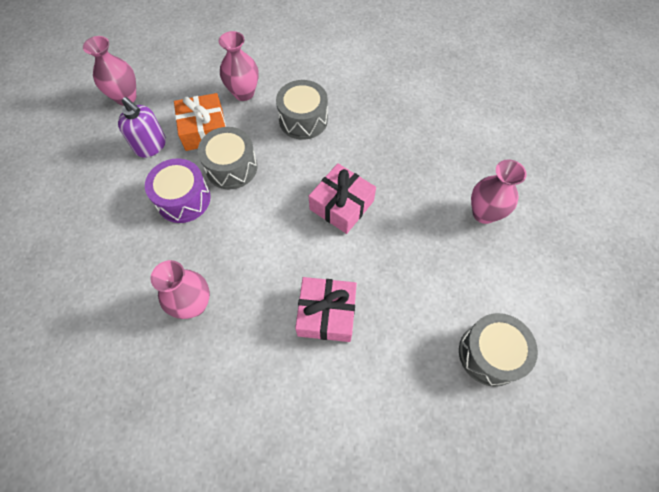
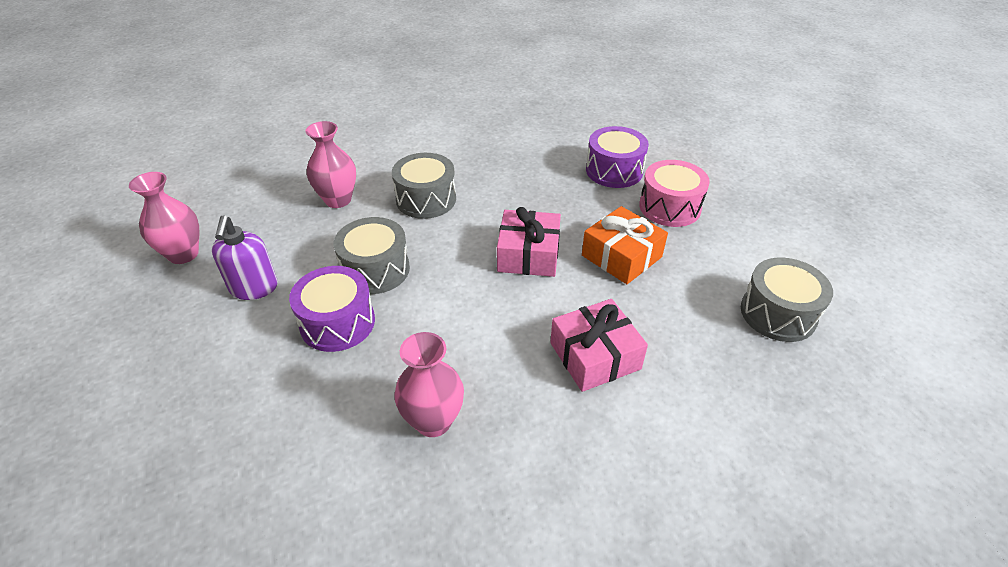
camera: 30 degrees left, 20 degrees down
(151, 146) = (254, 288): purple soap dispenser -> purple soap dispenser turned 75 degrees clockwise
(204, 130) = (314, 248): orange gift -> orange gift (621, 256)
(466, 156) = (614, 171): none -> purple drum
(484, 213) = (669, 207): pink vase -> pink drum

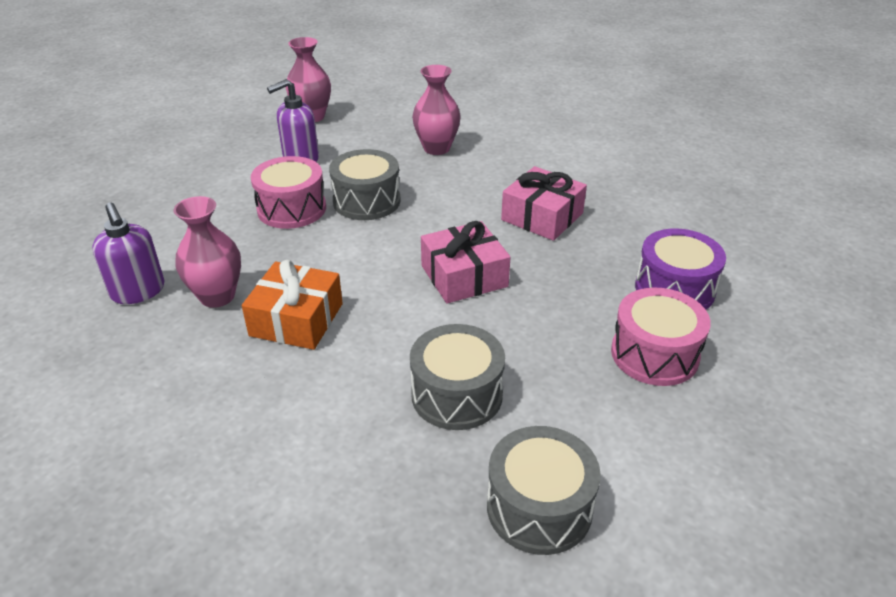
camera: 60 degrees right, 5 degrees down
(337, 322) = (292, 209): purple drum -> pink drum
(372, 488) = (138, 291): none -> purple soap dispenser
(426, 199) = (484, 189): grey drum -> grey drum (456, 394)
(595, 356) = (354, 367): pink gift -> pink gift (542, 217)
(621, 256) = (522, 341): orange gift -> orange gift (296, 319)

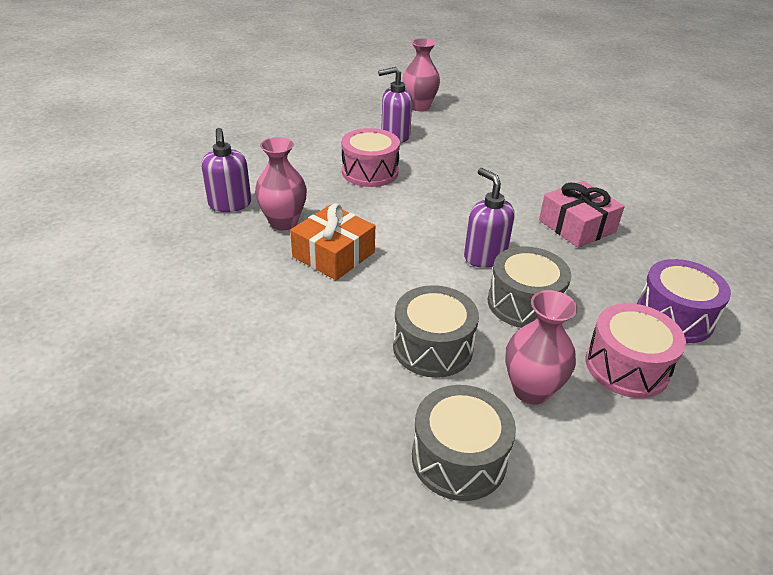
camera: 20 degrees right, 0 degrees up
(366, 201) = (432, 179): grey drum -> grey drum (524, 303)
(436, 148) = (510, 151): pink vase -> pink vase (531, 390)
(464, 276) = (484, 256): pink gift -> purple soap dispenser

